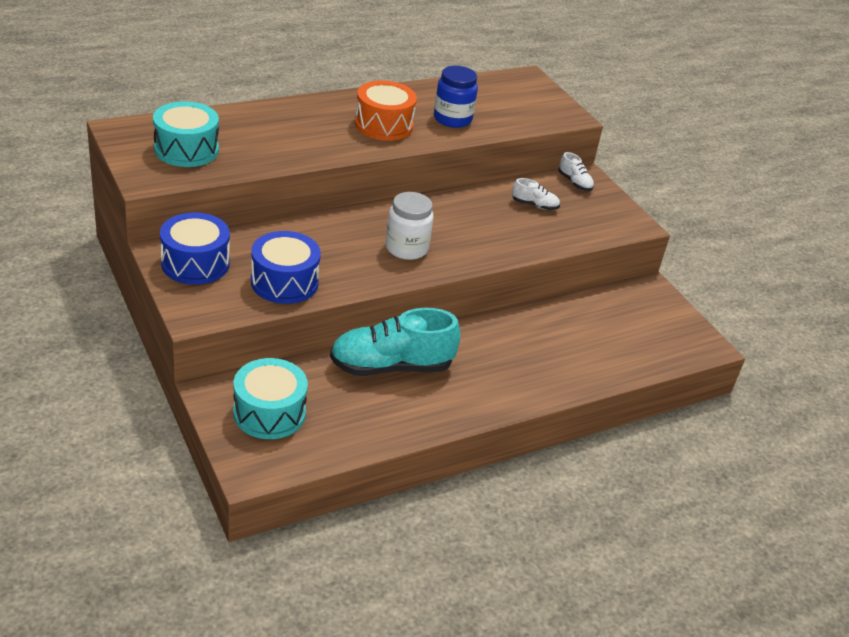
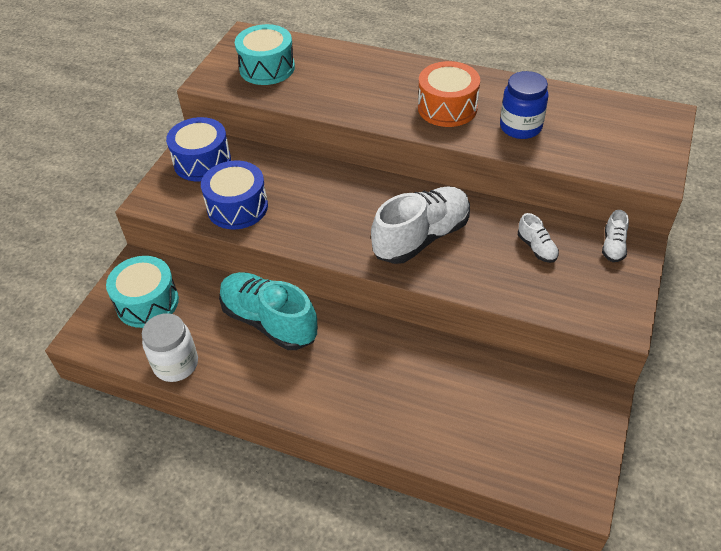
camera: 55 degrees right, 10 degrees up
(406, 248) = (363, 228): white jar -> white jar (176, 364)
(455, 234) = (421, 237): none -> white shoe

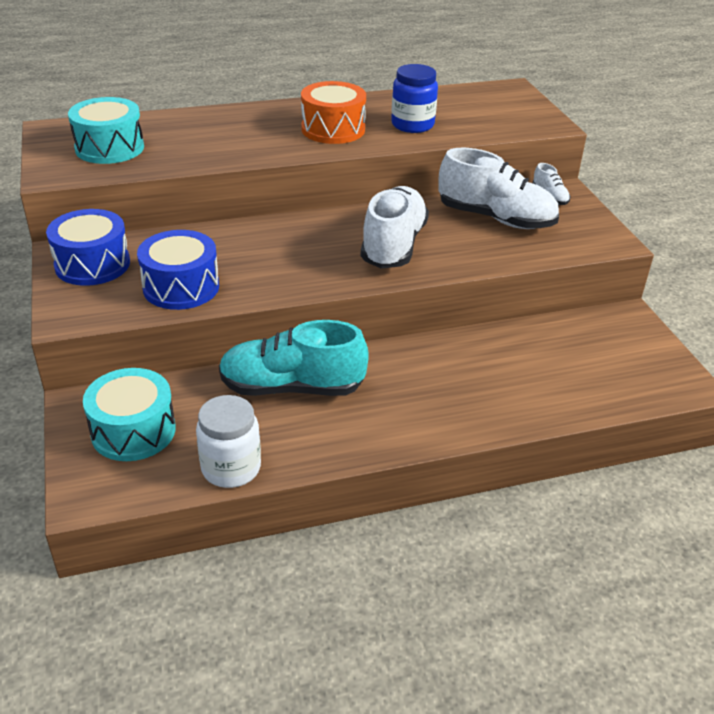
camera: 40 degrees left, 10 degrees down
(536, 248) = (495, 218): white shoe -> white shoe, size x2.21

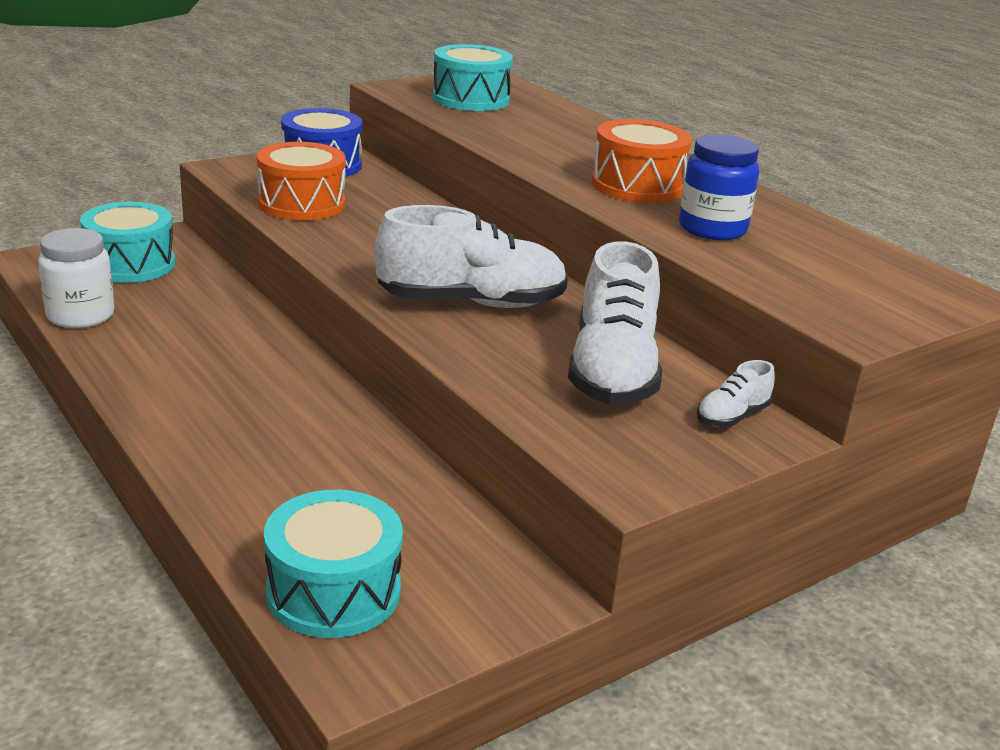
camera: 70 degrees right, 10 degrees down
(181, 287) = (302, 204): blue drum -> orange drum
(292, 387) = (225, 330): turquoise shoe -> none
(624, 382) = (333, 591): none -> turquoise drum

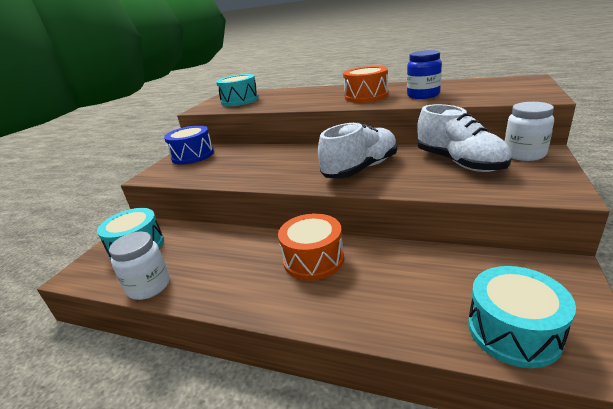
camera: 30 degrees left, 0 degrees up
(302, 204) = (214, 172): orange drum -> orange drum (313, 259)
(732, 416) = (524, 154): white shoe -> white jar

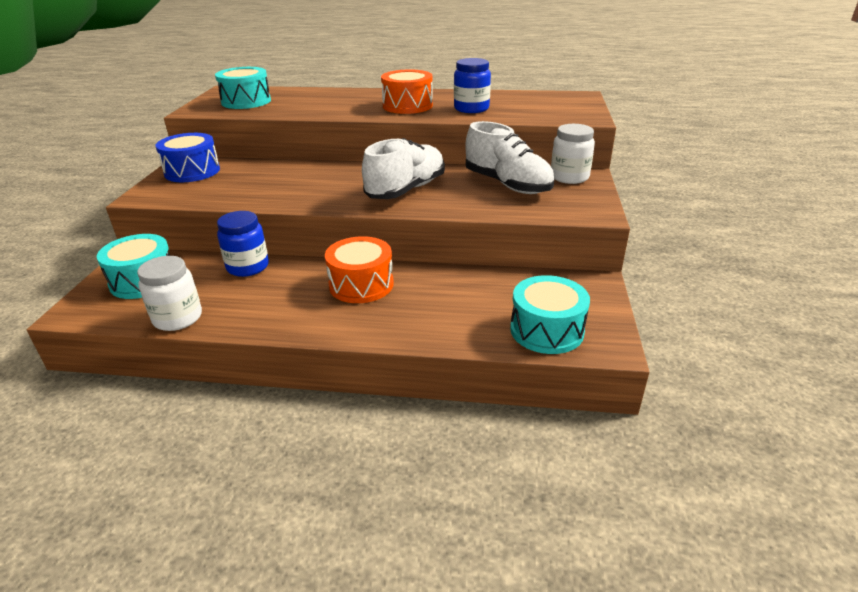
camera: 15 degrees left, 5 degrees up
(220, 237) = (248, 267): none -> blue jar

